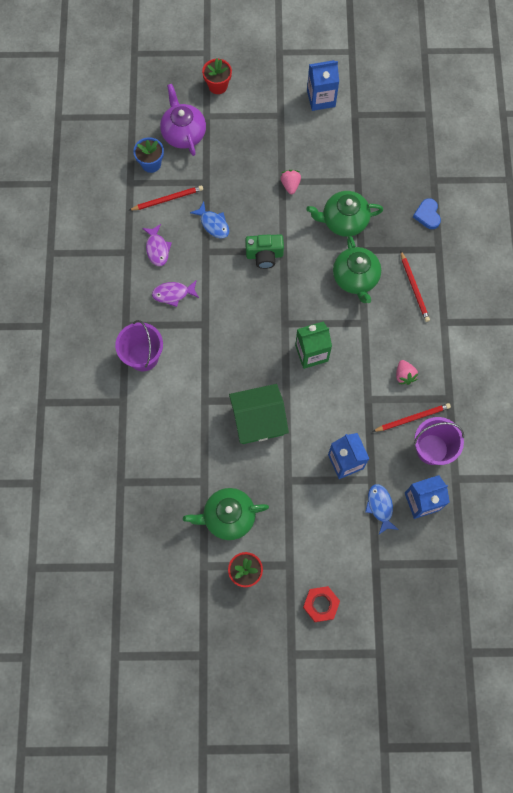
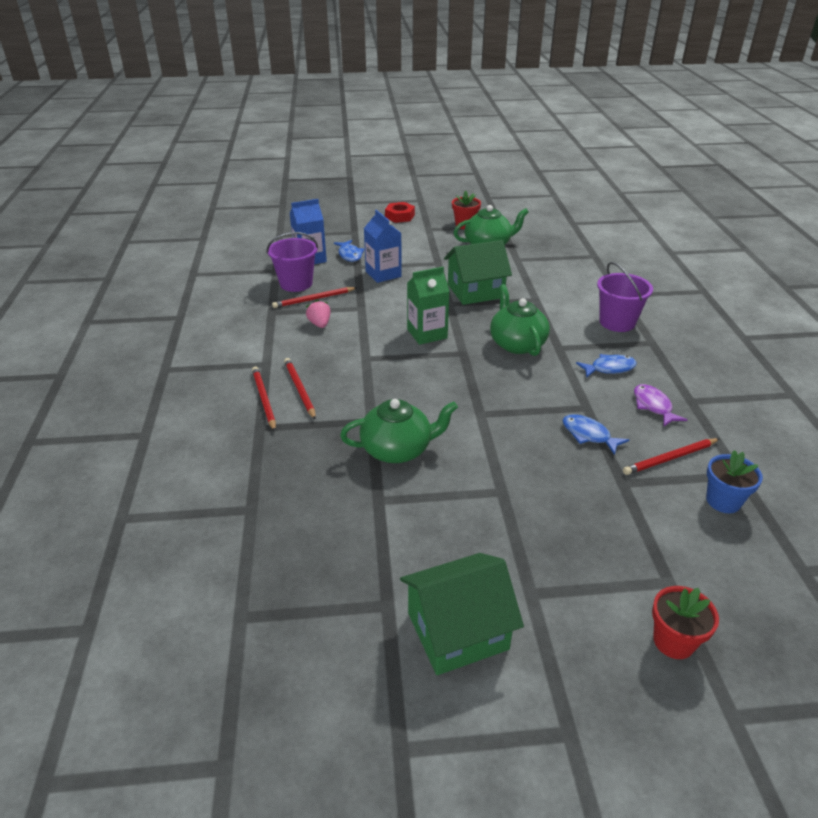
camera: 175 degrees right, 35 degrees down
(173, 294) = (609, 368): purple fish -> blue fish
(183, 133) = (695, 549): purple teapot -> none
(264, 255) = (505, 408): green camera -> none
(290, 185) = (487, 487): pink strawberry -> none
(321, 98) = (457, 631): blue carton -> green house
(355, 278) = (378, 394): green teapot -> green teapot (517, 344)
(427, 215) = (269, 464): blue heart -> none
(439, 278) = (264, 399): none -> red pencil

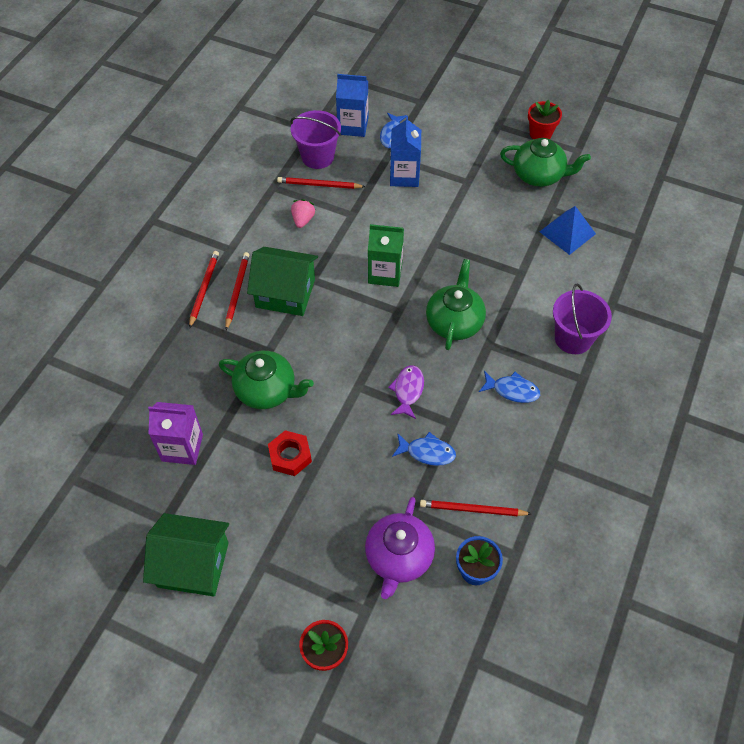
camera: 30 degrees right, 20 degrees up
(350, 530) = (182, 447): none -> purple carton
(400, 216) = (483, 94): red nut -> red nut (290, 456)
(475, 291) = (472, 237): green house -> green house (285, 293)
(543, 268) = (567, 232): none -> blue pyramid
(589, 435) = (427, 452): blue fish -> blue fish turned 120 degrees clockwise
(650, 523) = (398, 557): none -> purple teapot
(653, 406) = (511, 451): purple fish -> purple fish (408, 391)

